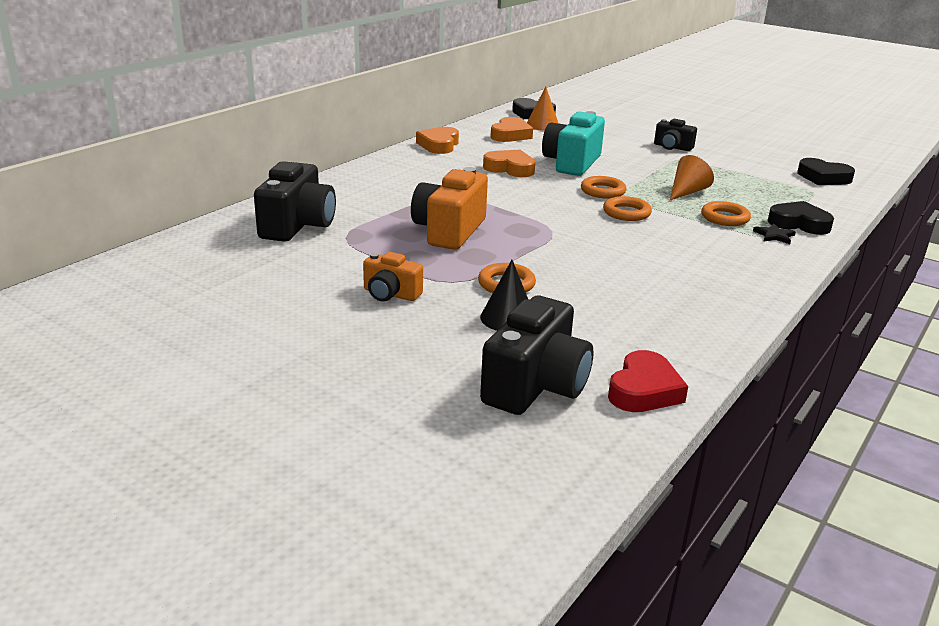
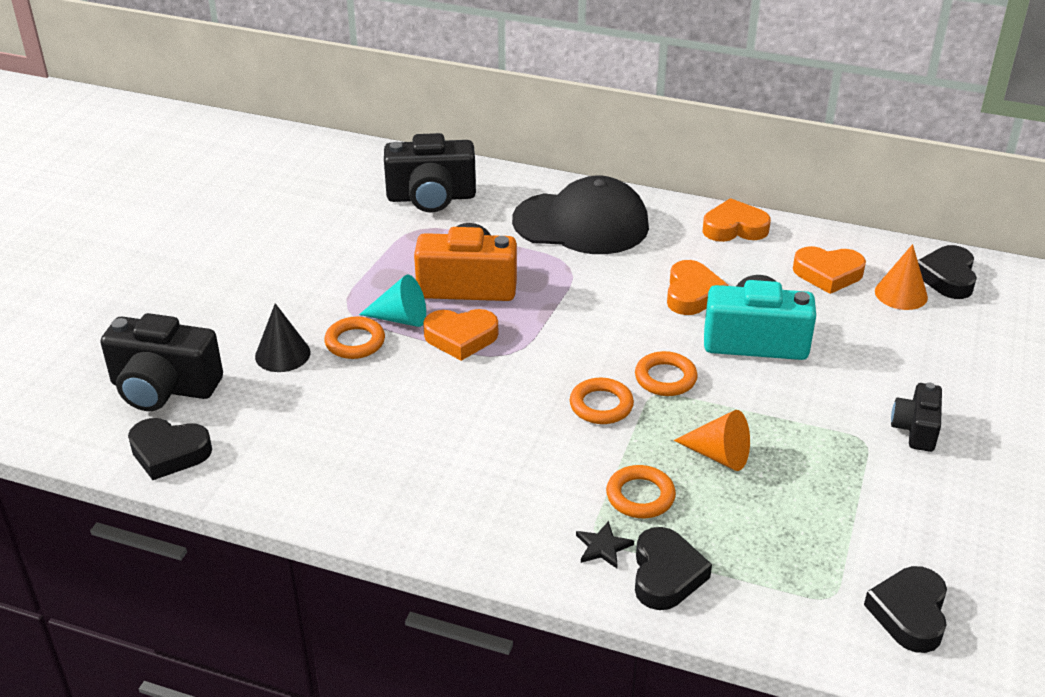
camera: 75 degrees right, 10 degrees up
(390, 294) = (306, 280): orange camera -> none
(393, 183) = (581, 223): none -> black cap
(481, 261) = (400, 318): none -> turquoise cone
(522, 243) = (461, 338): none -> orange heart
(644, 390) = (169, 453): red heart -> black heart

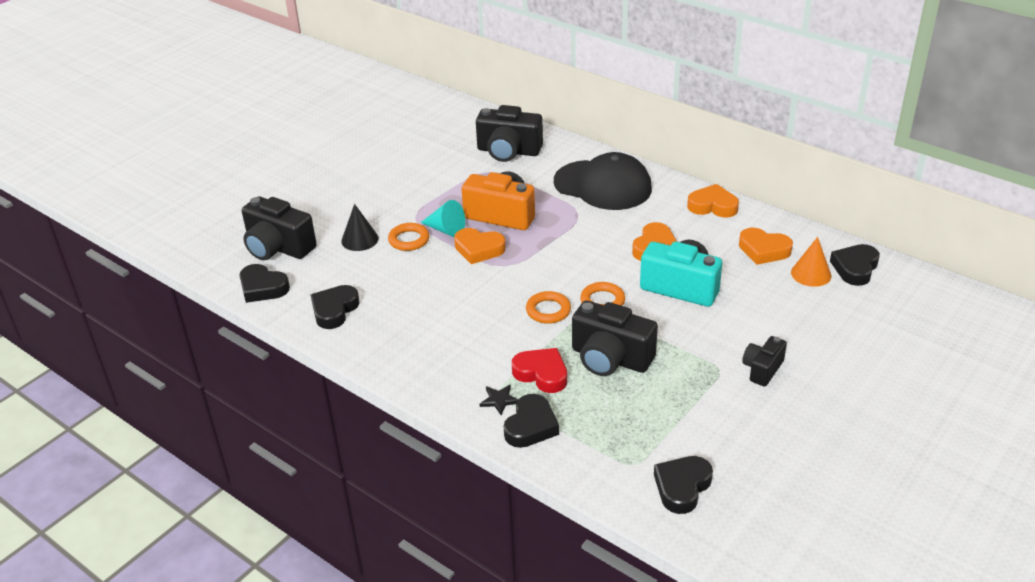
camera: 20 degrees right, 0 degrees up
(296, 465) = (334, 310): none -> black heart
(640, 496) = (541, 374): orange ring -> red heart
(719, 455) = (610, 358): orange cone -> black camera

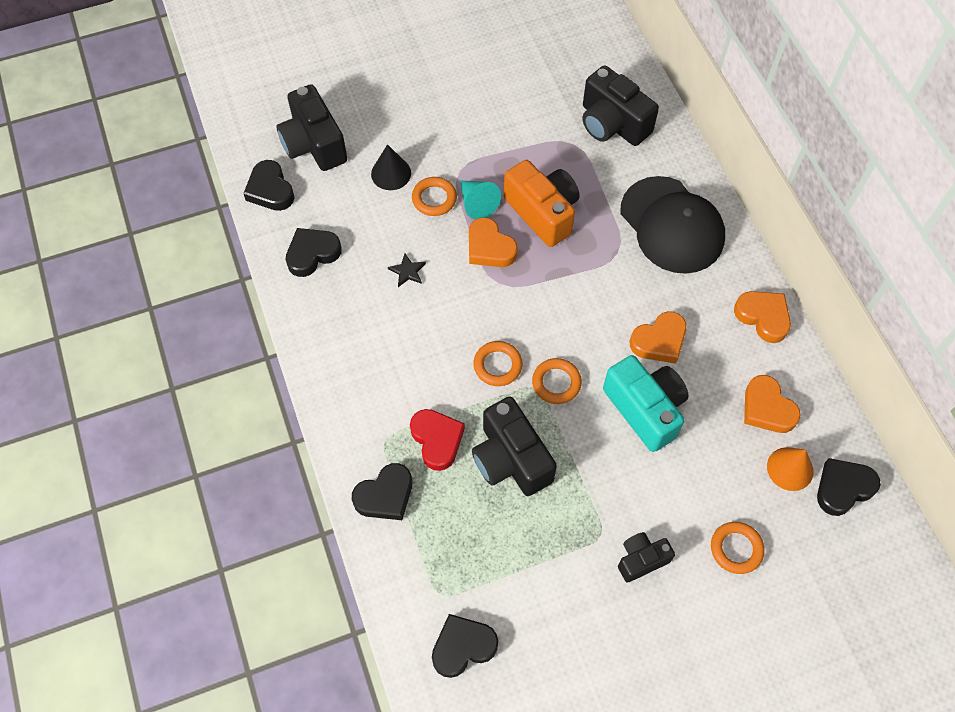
camera: 30 degrees right, 25 degrees up
(499, 400) = (379, 449): black star -> black star (407, 271)
(820, 332) = (736, 549): none -> orange ring

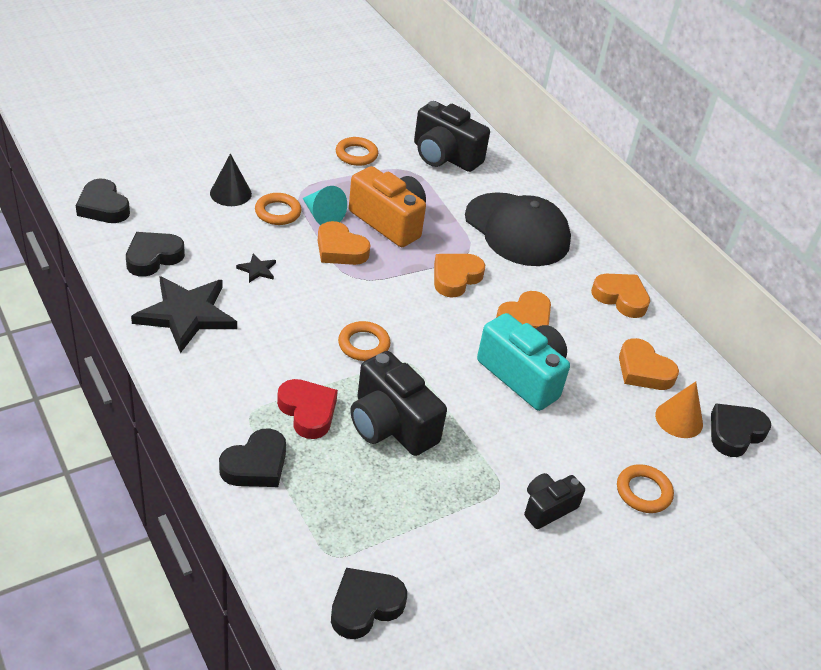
camera: 15 degrees left, 20 degrees down
(314, 144) = (147, 171): black camera -> none
(338, 323) = (186, 314): none -> black star
(556, 383) = (427, 357): orange ring -> orange ring (356, 154)
(598, 286) = (455, 278): none -> orange heart

